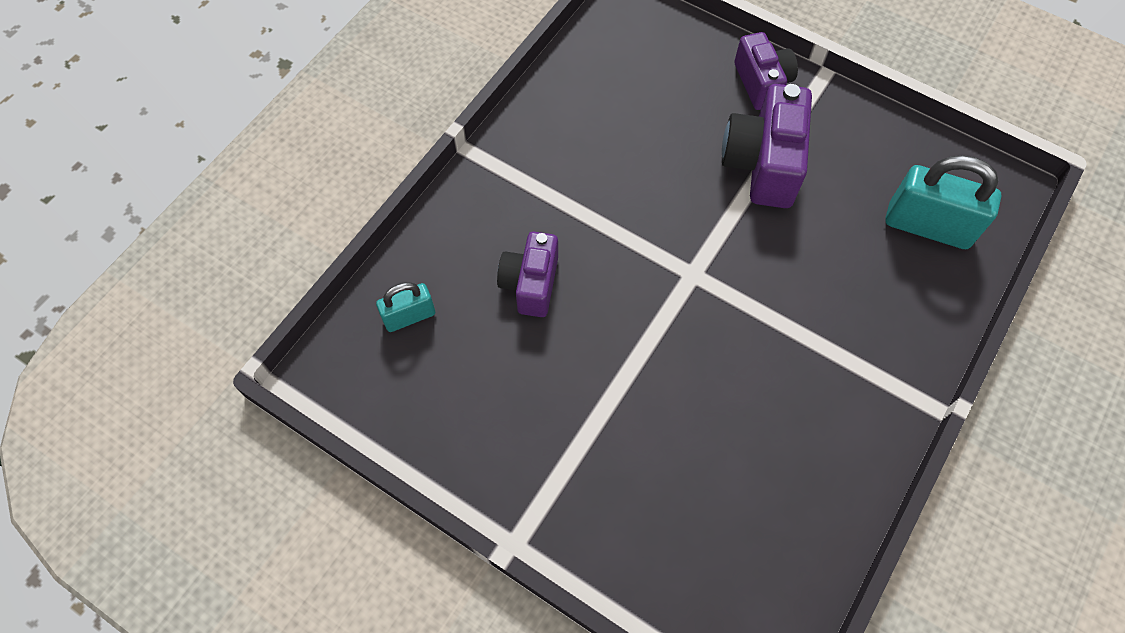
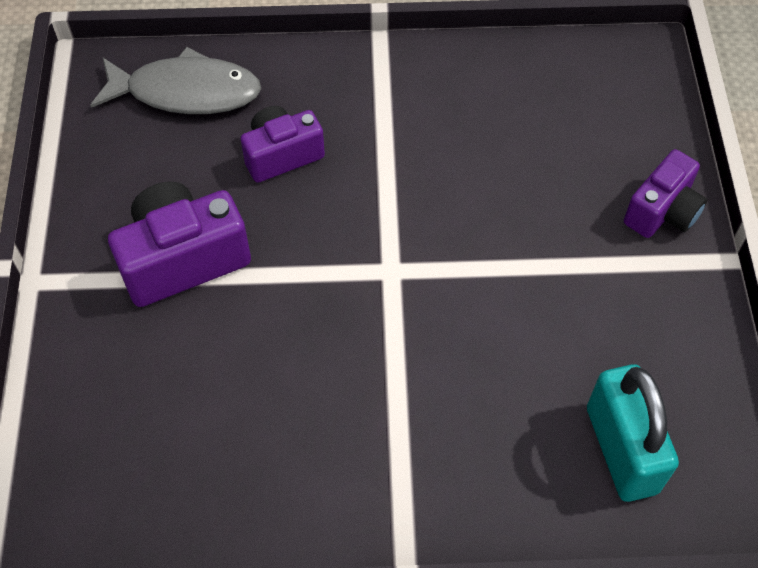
camera: 55 degrees right, 5 degrees down
(409, 316) = (186, 92): turquoise padlock -> grey fish
(763, 164) = (565, 262): purple camera -> purple camera (183, 259)

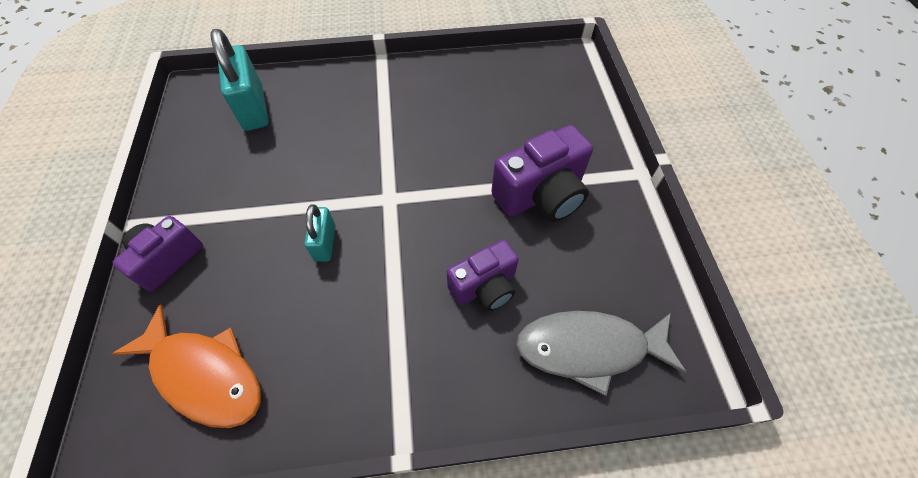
camera: 175 degrees right, 0 degrees up
(471, 217) = (325, 243): none -> turquoise padlock
(577, 98) = (204, 374): none -> orange fish

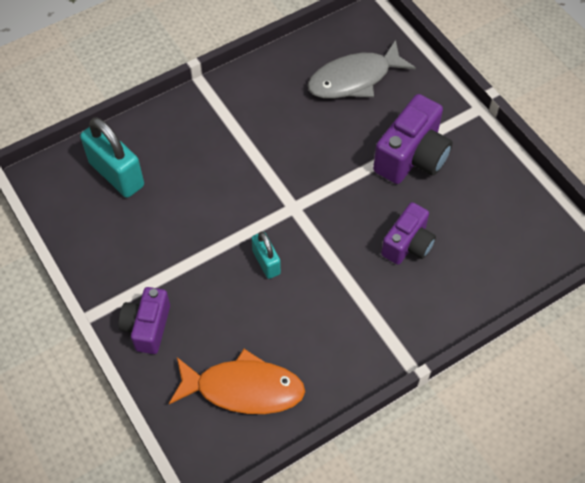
camera: 25 degrees left, 0 degrees up
(589, 348) = (501, 256): grey fish -> grey fish (354, 79)

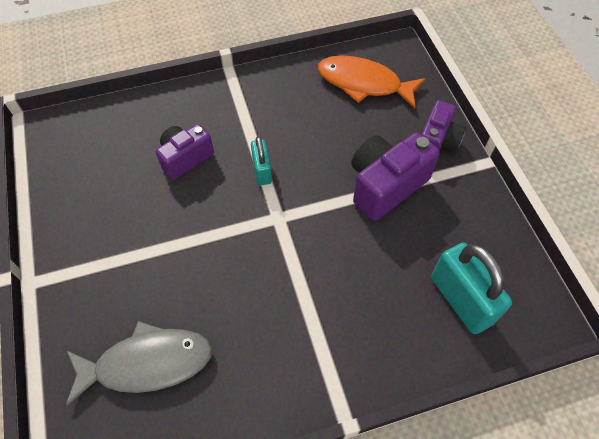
camera: 165 degrees left, 0 degrees up
(266, 262) = (320, 171): turquoise padlock -> turquoise padlock (262, 171)
(412, 157) = (135, 242): purple camera -> purple camera (385, 186)

